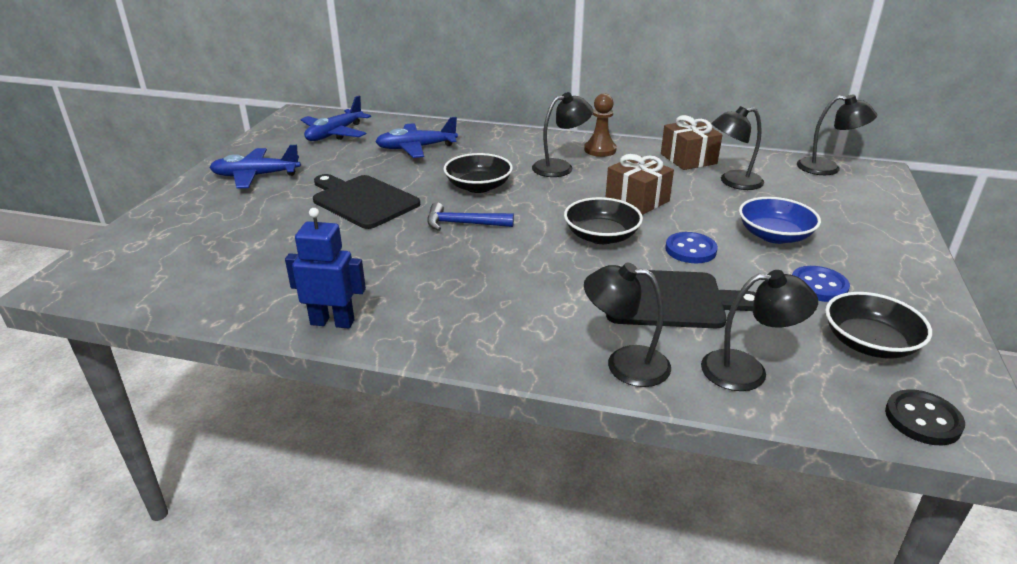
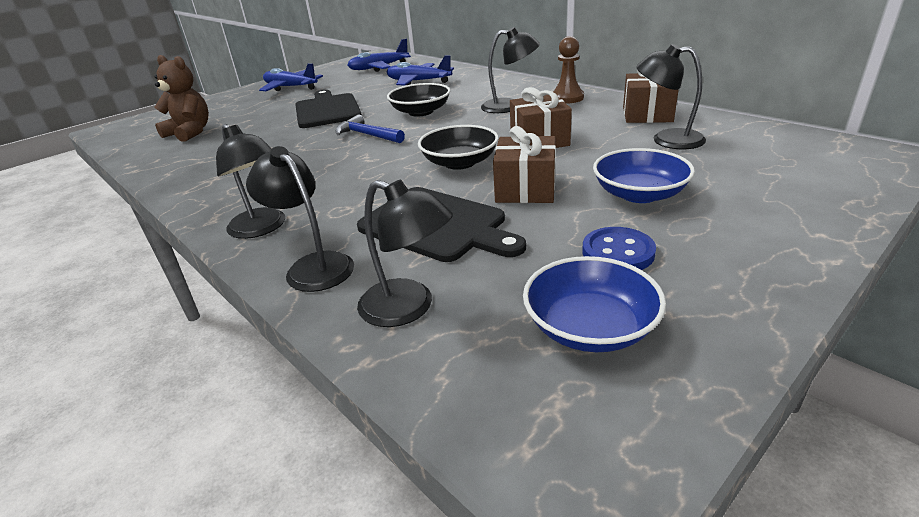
camera: 35 degrees right, 0 degrees up
(221, 262) = (190, 133): none -> brown teddy bear
(332, 322) = (183, 181): blue robot -> none
(690, 250) = (525, 189): blue button -> brown gift
(827, 168) = (813, 142): black lamp -> black lamp (262, 228)
(869, 343) = (590, 327): black bowl -> blue bowl
(922, 419) = (527, 437): black button -> none

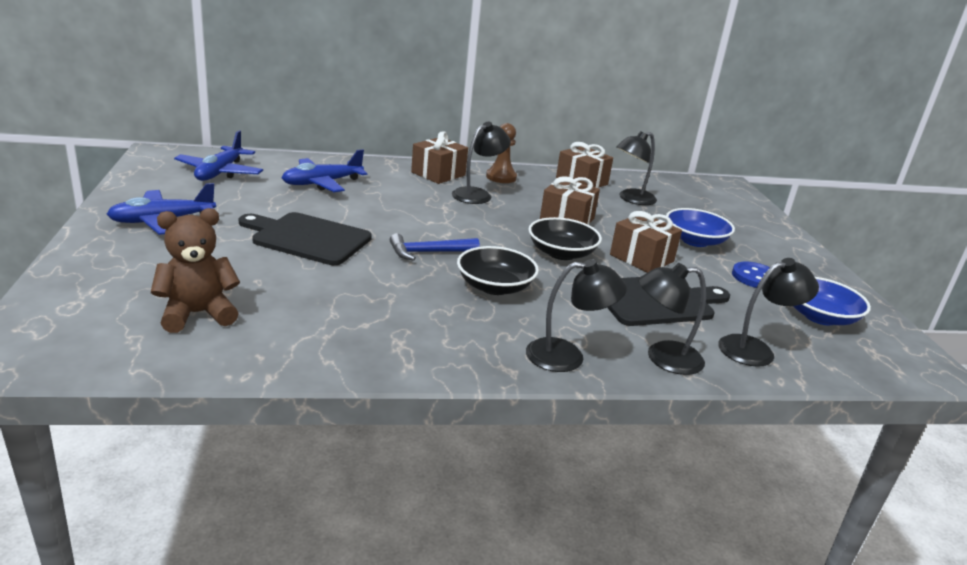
camera: 60 degrees left, 5 degrees down
(420, 112) = (415, 217): black bowl -> black bowl (495, 287)
(517, 88) = (438, 174): none -> brown gift

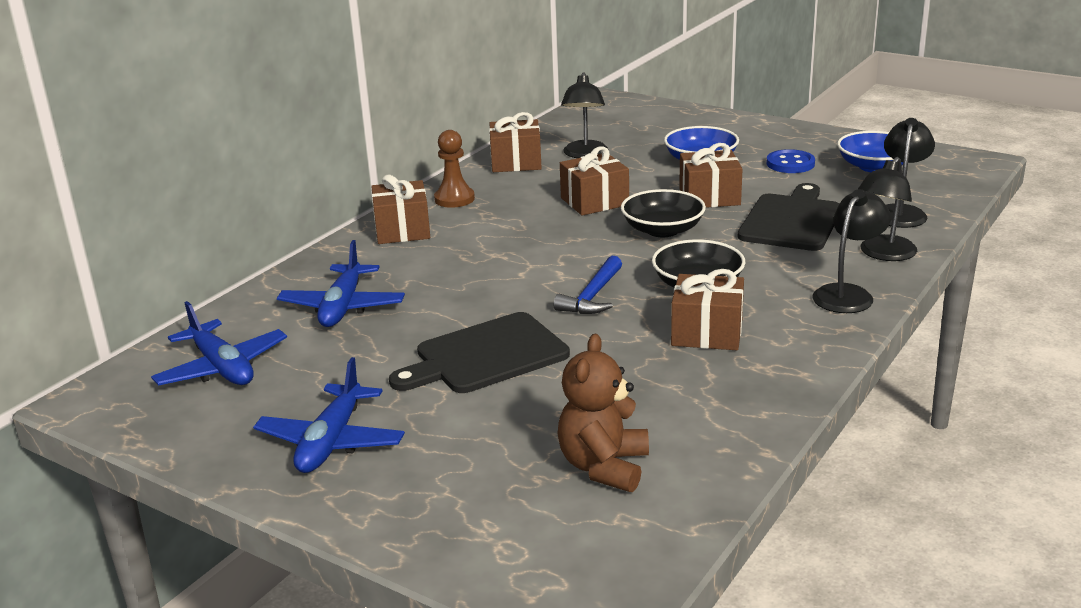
camera: 45 degrees left, 0 degrees up
(427, 308) = (707, 332): none -> brown gift
(477, 194) = (483, 226): black lamp -> none

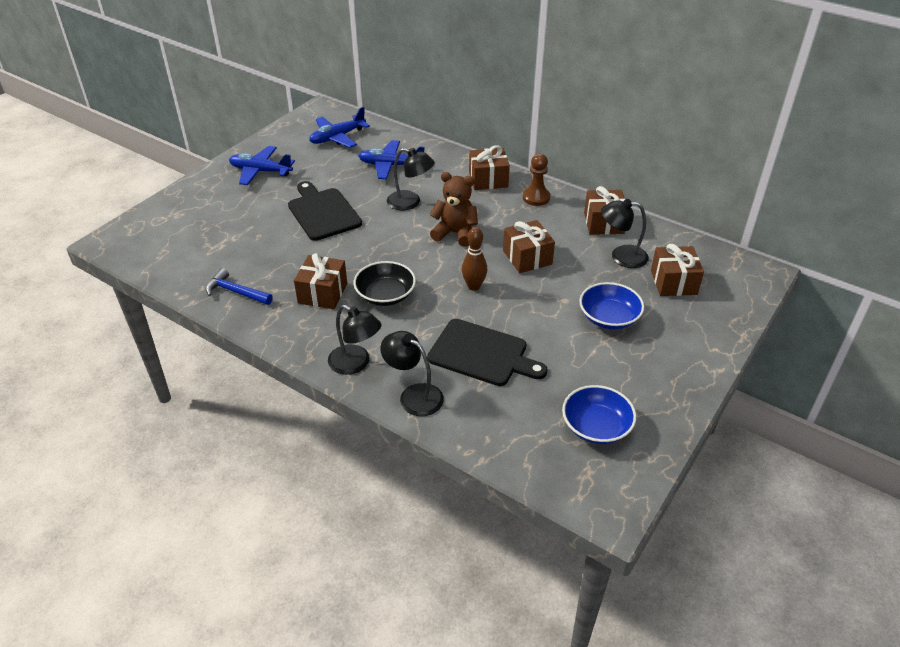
camera: 90 degrees right, 15 degrees up
(592, 296) = (381, 251): blue hammer -> blue hammer (236, 292)
(604, 467) = (205, 248): brown teddy bear -> brown teddy bear (455, 233)
(662, 230) = (474, 286): black bowl -> brown bowling pin
(709, 197) = (532, 315): brown gift -> brown gift (673, 282)
(790, 164) = (603, 371): blue button -> none
(901, 212) = (491, 423): black lamp -> black lamp (410, 202)

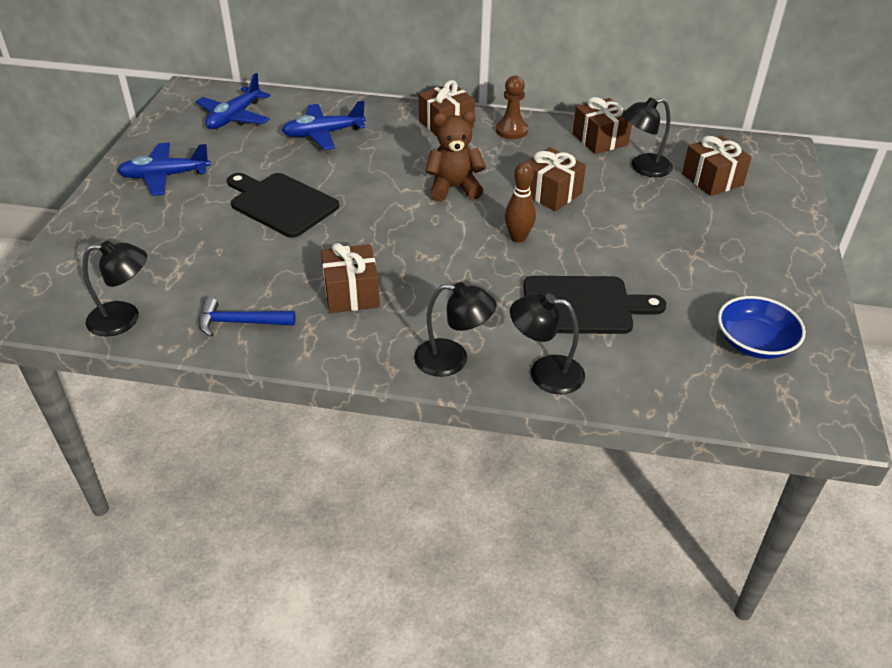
camera: 25 degrees left, 0 degrees up
(385, 295) = (427, 274): black bowl -> none
(410, 202) = (377, 168): black lamp -> black lamp (124, 319)
(609, 317) = (679, 231): blue bowl -> none

